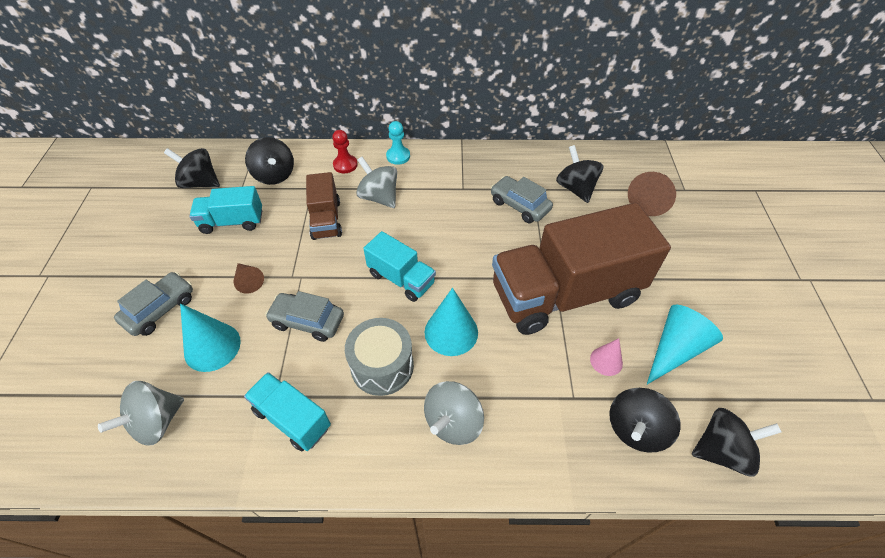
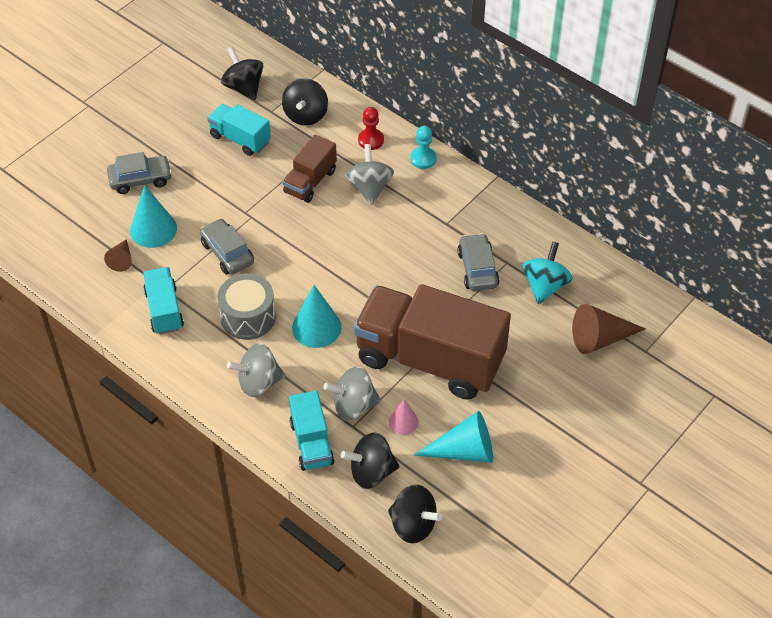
camera: 40 degrees right, 0 degrees up
(156, 422) = (86, 256): grey spinning top -> grey spinning top (353, 405)
(248, 281) = (213, 196): brown cone -> brown cone (121, 259)
(401, 279) = (320, 266): turquoise truck -> turquoise truck (311, 443)
(575, 188) = (545, 286): black spinning top -> turquoise spinning top

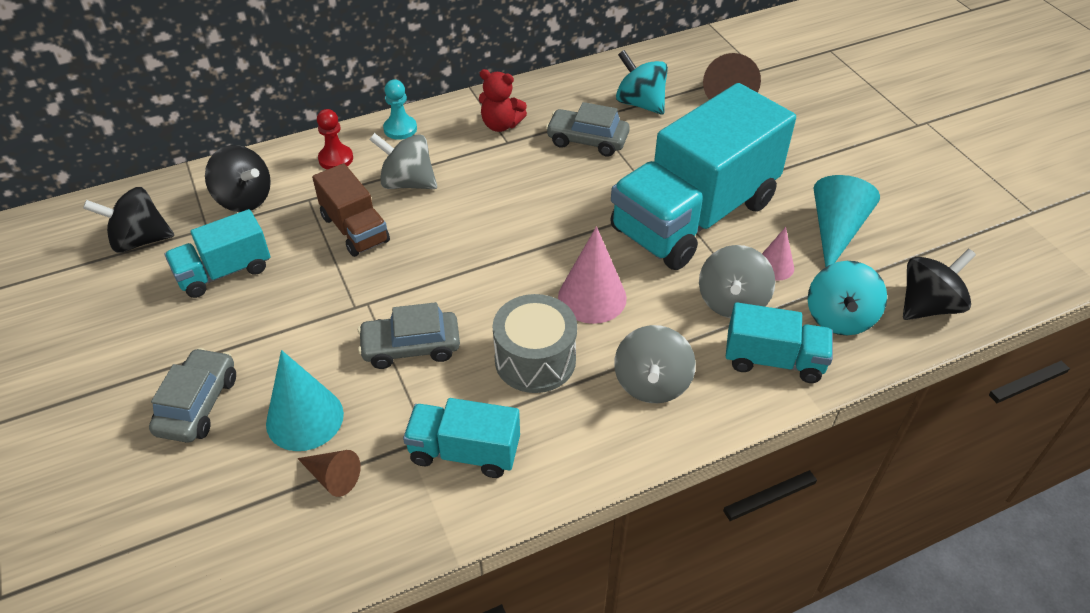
camera: 65 degrees left, 5 degrees down
(316, 327) = (592, 297): turquoise cone -> pink cone
(371, 472) = (839, 318): black spinning top -> turquoise spinning top
(430, 359) = (694, 216): brown truck -> turquoise truck
(463, 212) = (501, 125): none -> red teddy bear

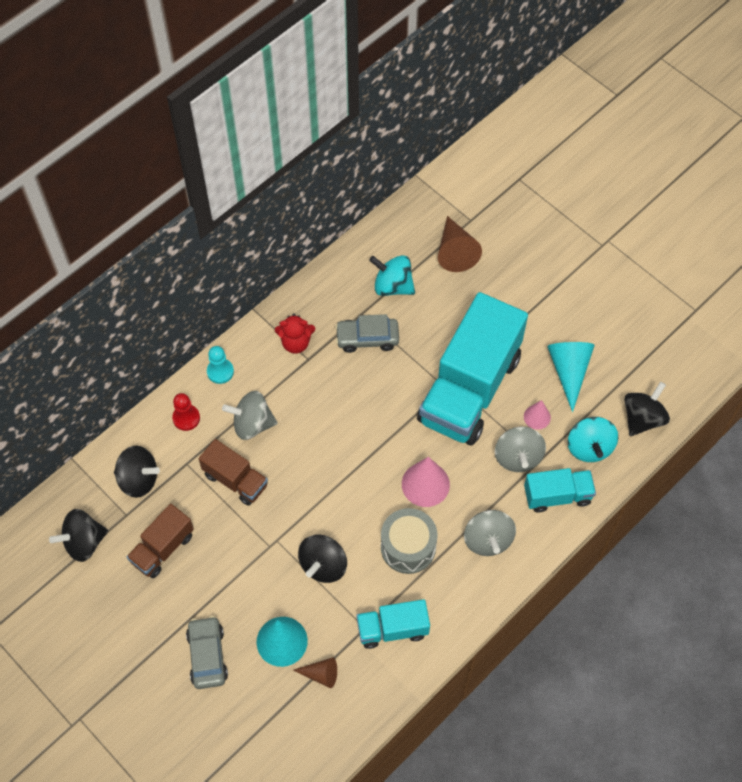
camera: 20 degrees left, 15 degrees up
(224, 272) = (163, 548): turquoise truck -> brown truck
(411, 347) = (323, 565): grey car -> black spinning top

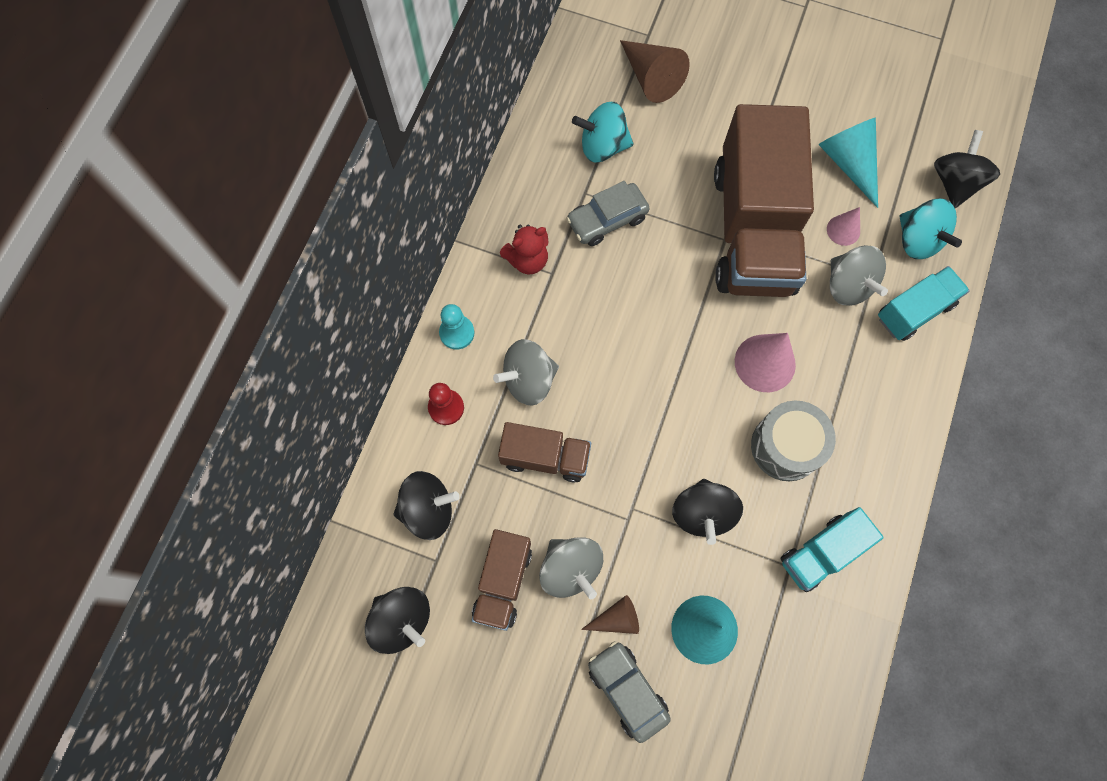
camera: 25 degrees left, 10 degrees up
(84, 542) = (402, 620): black spinning top -> black spinning top turned 90 degrees counterclockwise
(320, 674) = (770, 648): brown cone -> brown cone (616, 619)
(469, 389) = (752, 230): turquoise truck -> brown truck
(488, 540) = (868, 397): grey spinning top -> grey spinning top (570, 569)

